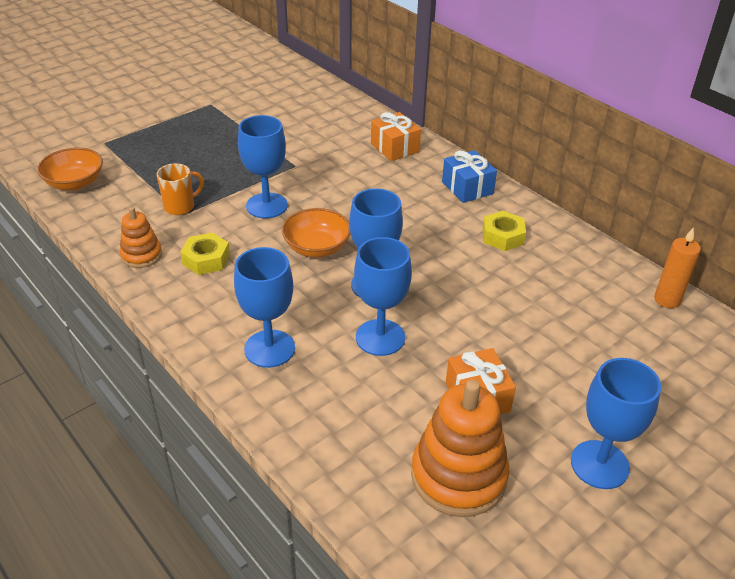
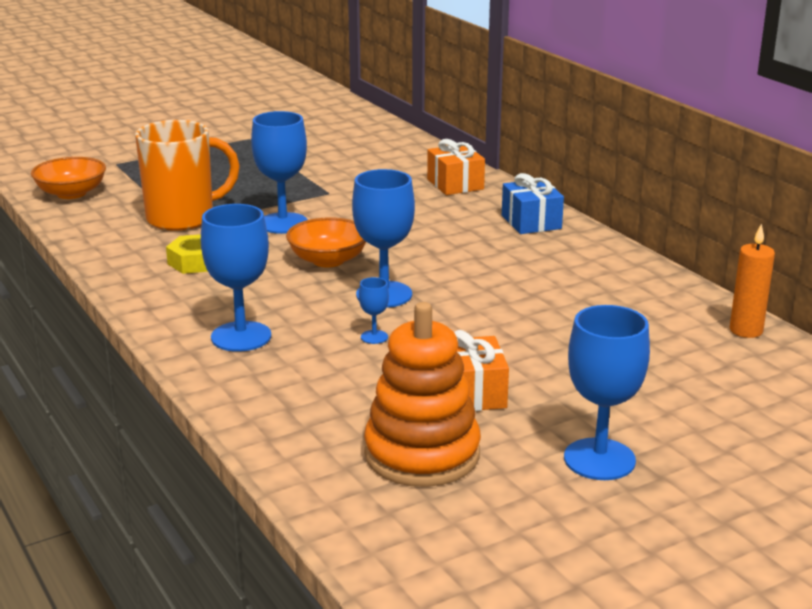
camera: 10 degrees right, 15 degrees down
(141, 255) = (124, 254): orange stacking toy -> none
(180, 206) = (183, 218): orange mug -> orange mug, size x1.86
(380, 337) = (374, 337): blue goblet -> blue goblet, size x0.46
(502, 236) = (558, 264): yellow nut -> none

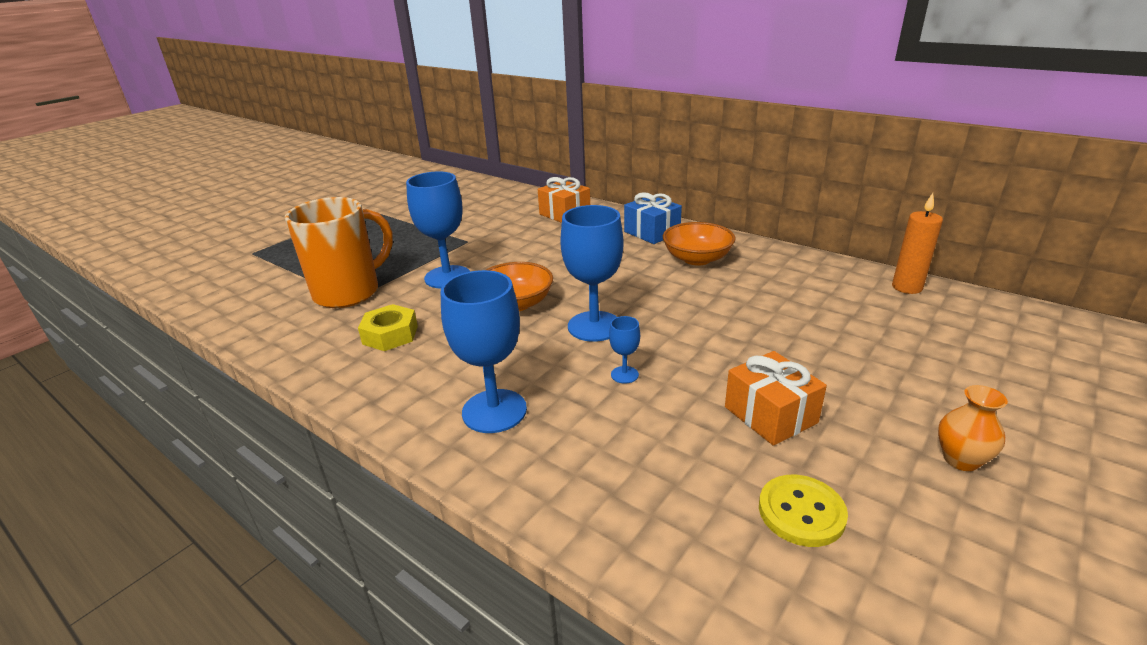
camera: 20 degrees left, 5 degrees up
(71, 193) = (220, 291): orange bowl -> orange bowl (697, 259)
(422, 454) = (801, 512): orange stacking toy -> yellow button
(599, 459) = (960, 460): blue goblet -> orange vase

